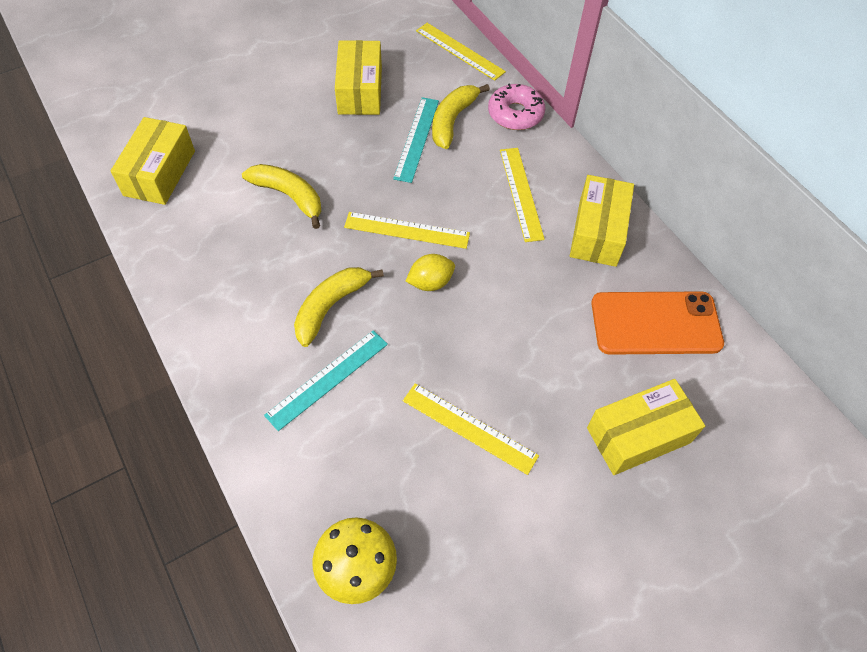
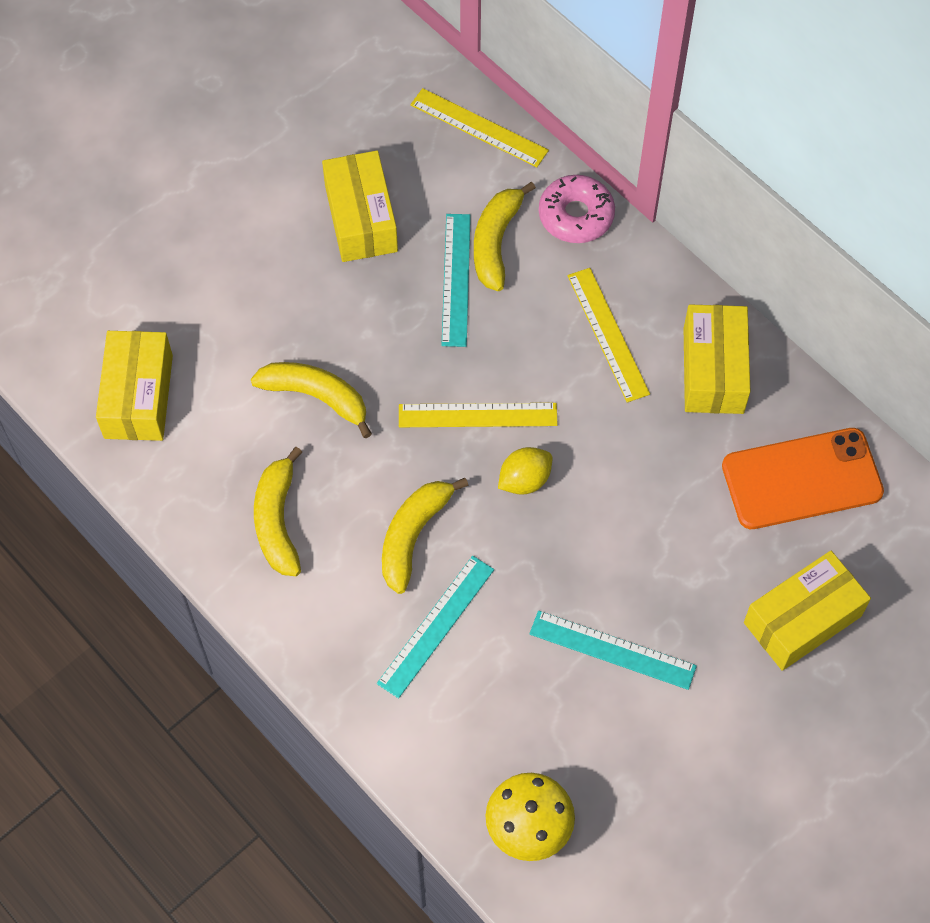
camera: 10 degrees left, 5 degrees up
(229, 276) = (277, 521): none -> yellow banana
(469, 428) = (612, 650): yellow ruler -> turquoise ruler

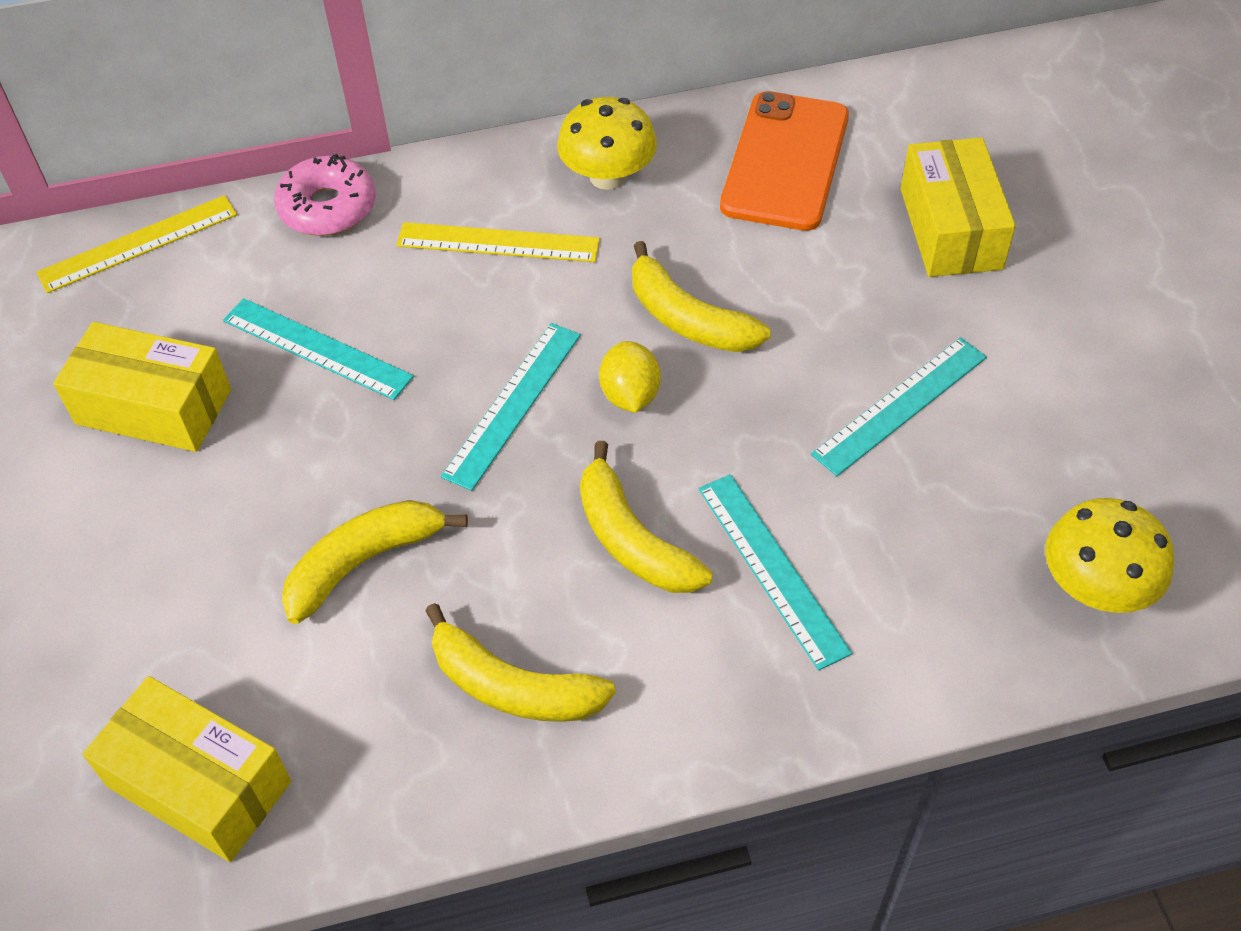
camera: 60 degrees left, 10 degrees down
(477, 415) = (513, 404): yellow ruler -> turquoise ruler
(496, 242) = (300, 291): yellow banana -> yellow banana (688, 319)
(713, 370) = (608, 176): yellow box -> yellow mushroom

